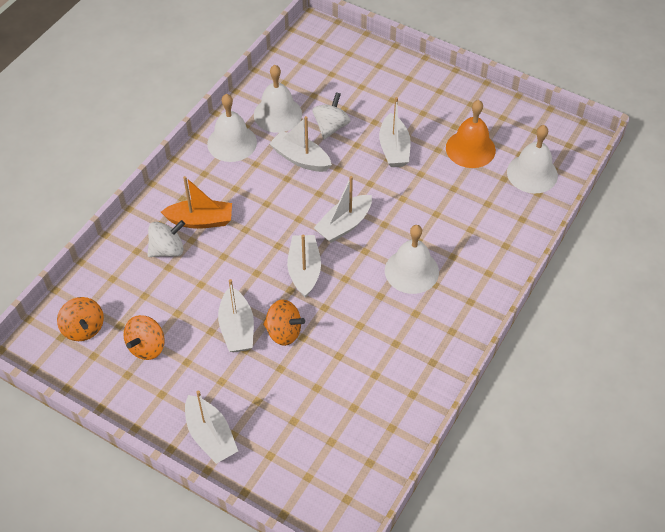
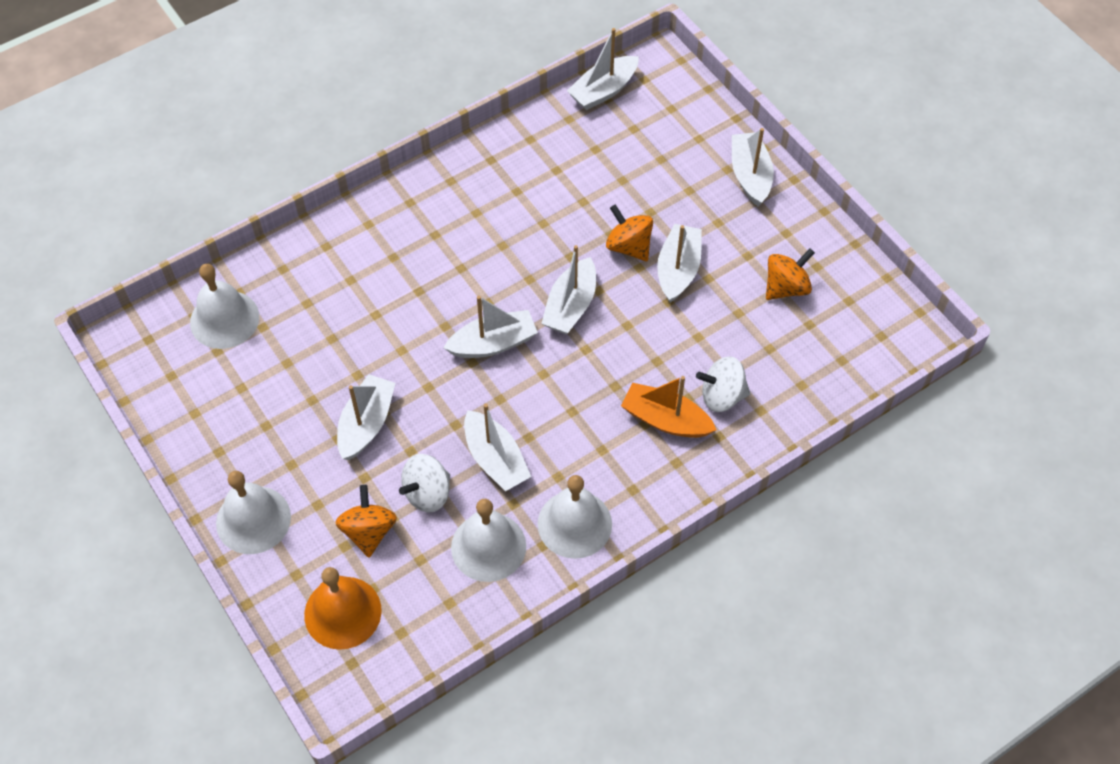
camera: 155 degrees left, 5 degrees up
(83, 328) = (852, 335): orange spinning top -> orange spinning top (369, 531)
(377, 469) = (603, 90): none -> white boat
(411, 271) = (450, 258): white bell -> white bell (253, 519)
(470, 149) = (271, 383): orange bell -> orange bell (342, 612)

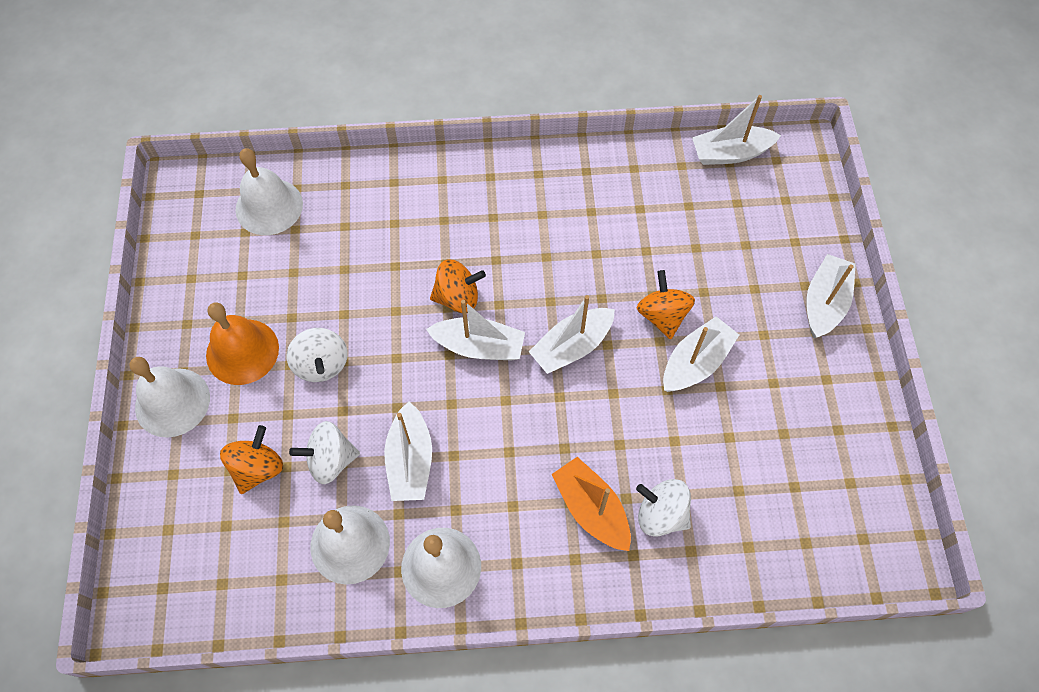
camera: 30 degrees right, 5 degrees up
(342, 612) = (186, 534): orange bell -> orange bell (242, 351)
(366, 424) = (321, 364): white boat -> white spinning top
(786, 287) = (793, 435): orange spinning top -> orange spinning top (458, 297)

